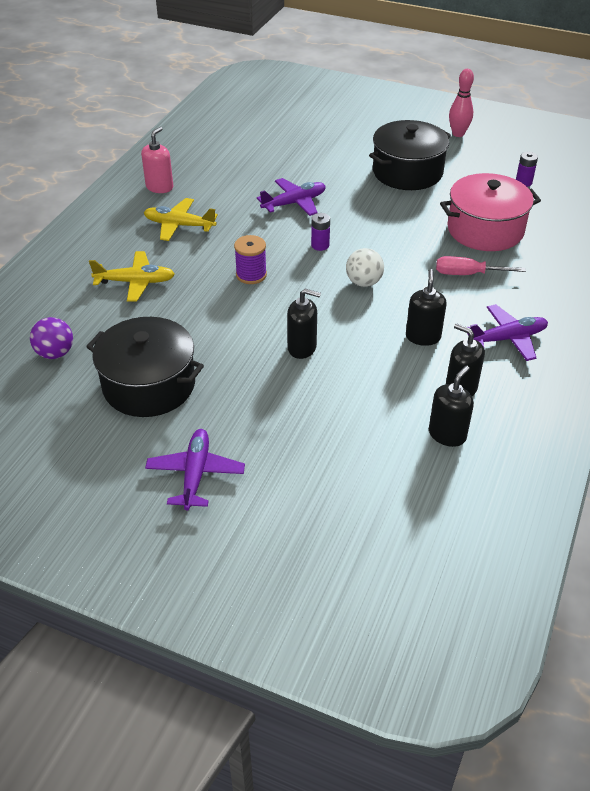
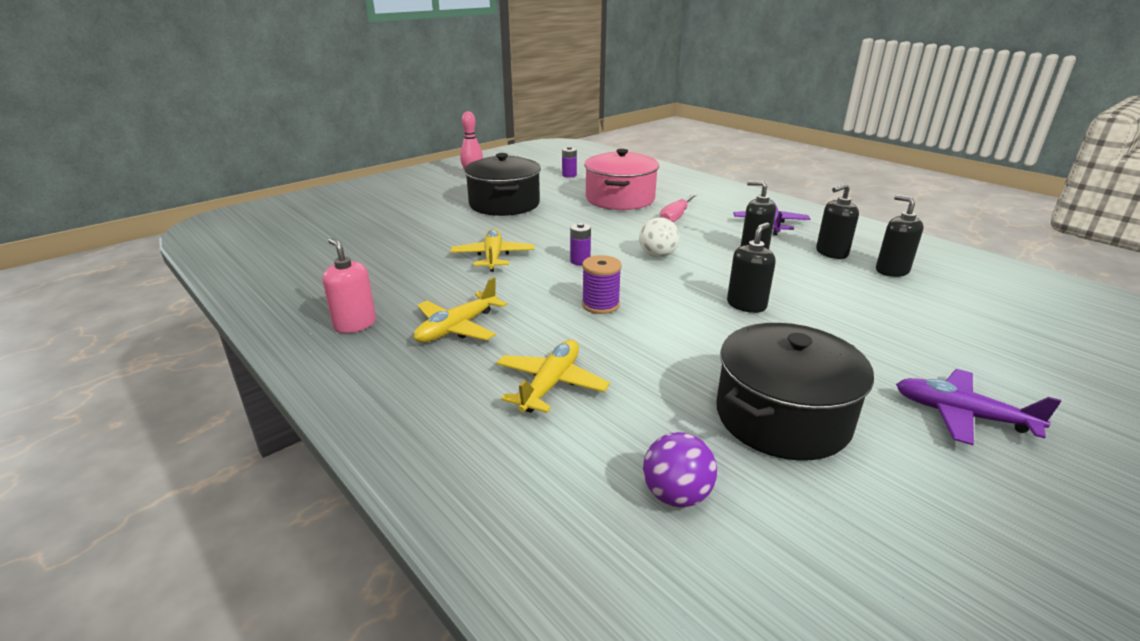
camera: 65 degrees left, 15 degrees down
(294, 203) = (493, 257): purple plane -> yellow plane

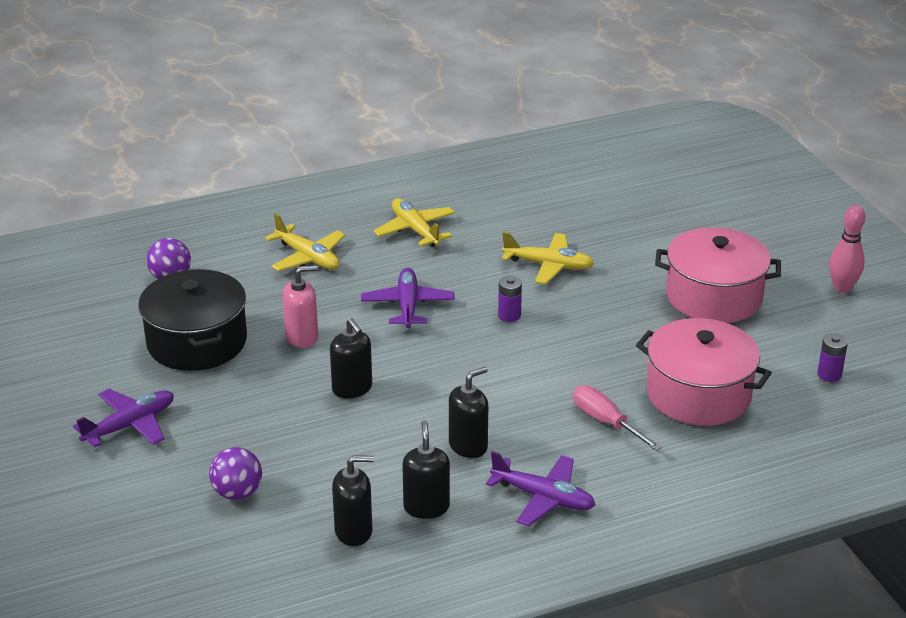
camera: 110 degrees right, 5 degrees up
(355, 324) = (451, 188): pink soap dispenser -> pink soap dispenser (302, 337)
(504, 204) = (714, 297): black pot -> pink pot
(600, 305) = (408, 305): purple spool -> purple plane
(657, 255) = (494, 369): white ball -> none
(936, 324) = (237, 493): none -> purple ball

